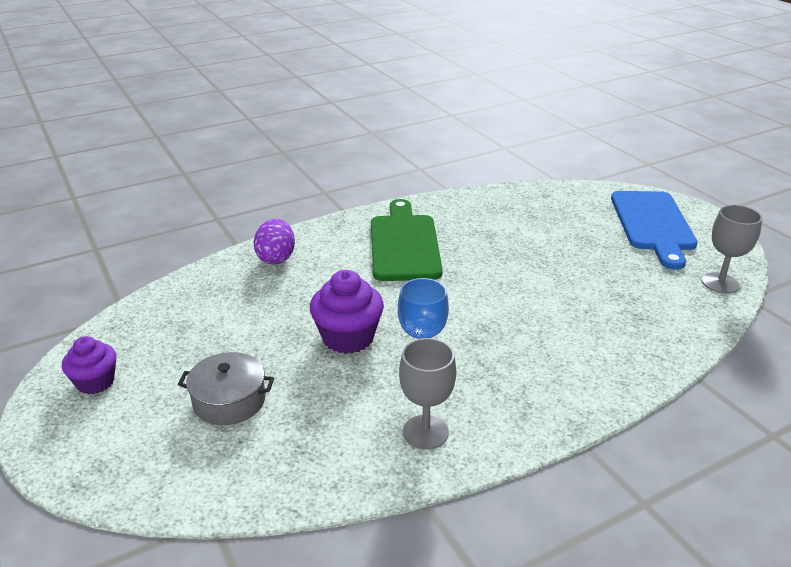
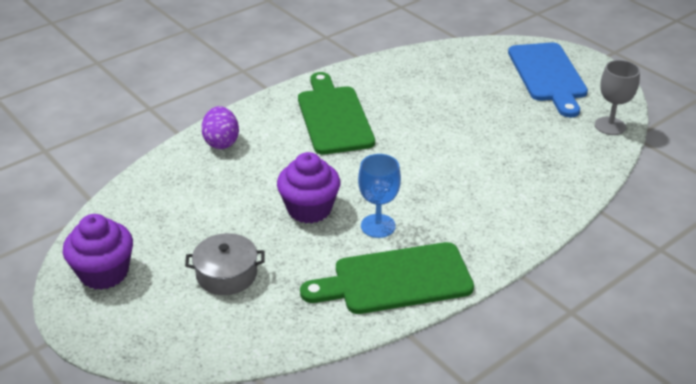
camera: 10 degrees left, 5 degrees up
(95, 382) = (104, 273): purple cupcake -> purple cupcake, size x1.52
(425, 432) = (395, 279): grey goblet -> green cutting board

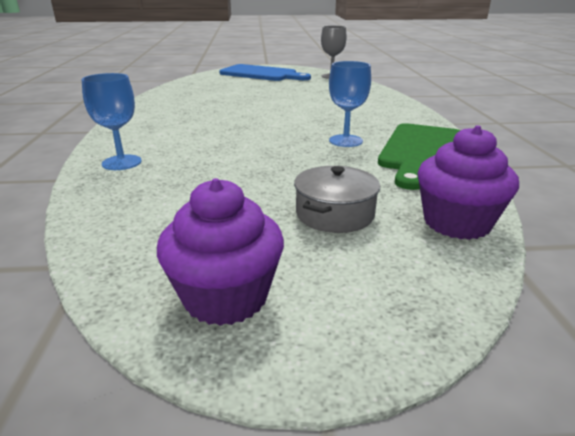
camera: 55 degrees left, 10 degrees down
(221, 142) = (122, 162): purple egg -> blue goblet
(309, 209) = (287, 155): purple cupcake -> purple cupcake (457, 223)
(334, 117) = (184, 120): green cutting board -> none

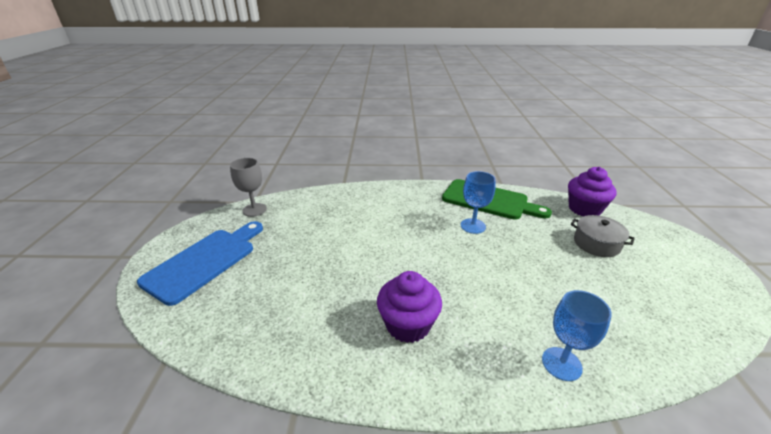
camera: 85 degrees left, 5 degrees up
(225, 297) = (703, 285): purple cupcake -> purple cupcake (408, 325)

